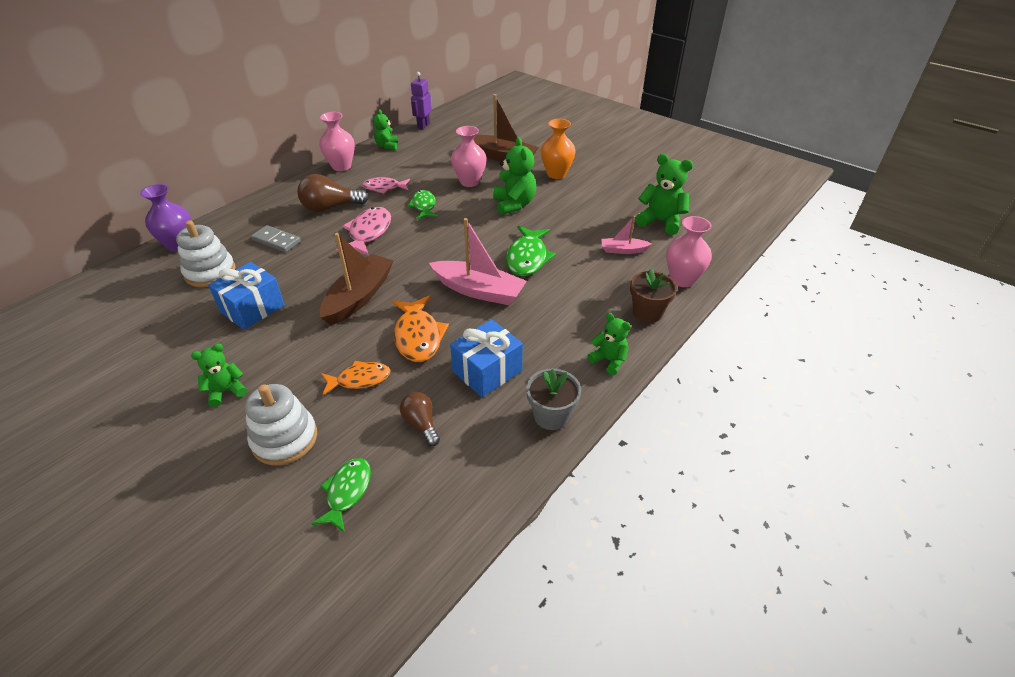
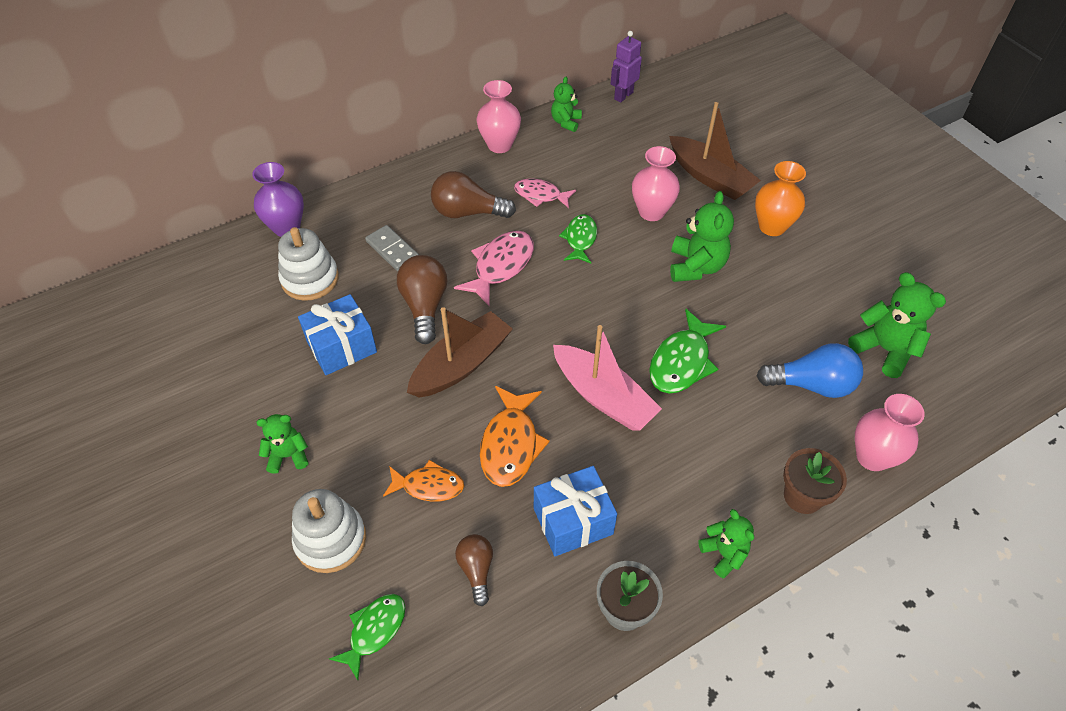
camera: 20 degrees right, 10 degrees up
(315, 268) = (425, 306): none -> brown light bulb
(623, 250) = (811, 384): pink boat -> blue light bulb

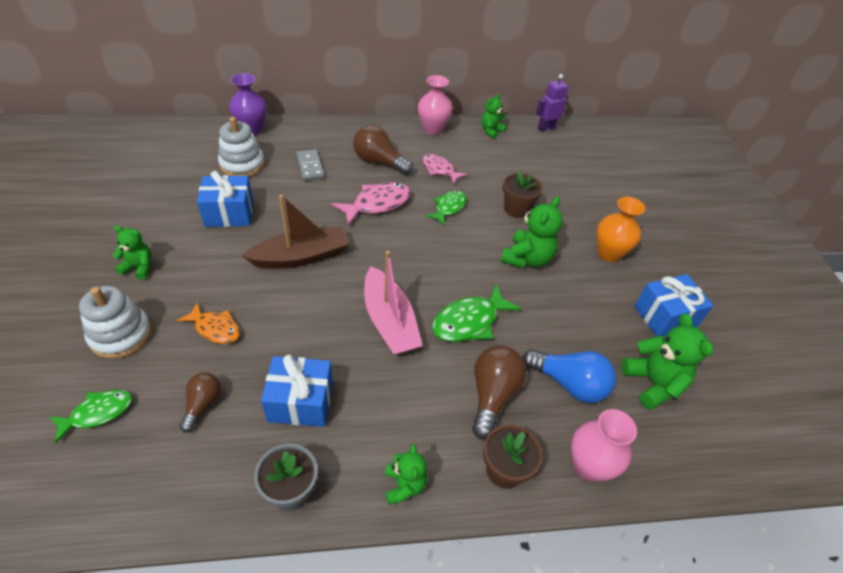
camera: 20 degrees right, 5 degrees down
(425, 306) = (305, 209): brown light bulb -> brown light bulb (492, 395)
(510, 444) = (295, 325): orange fish -> none
(651, 212) = (516, 209): pink vase -> brown flower pot
(710, 177) = (579, 202): brown boat -> none
(860, 275) = (665, 317): none -> blue gift

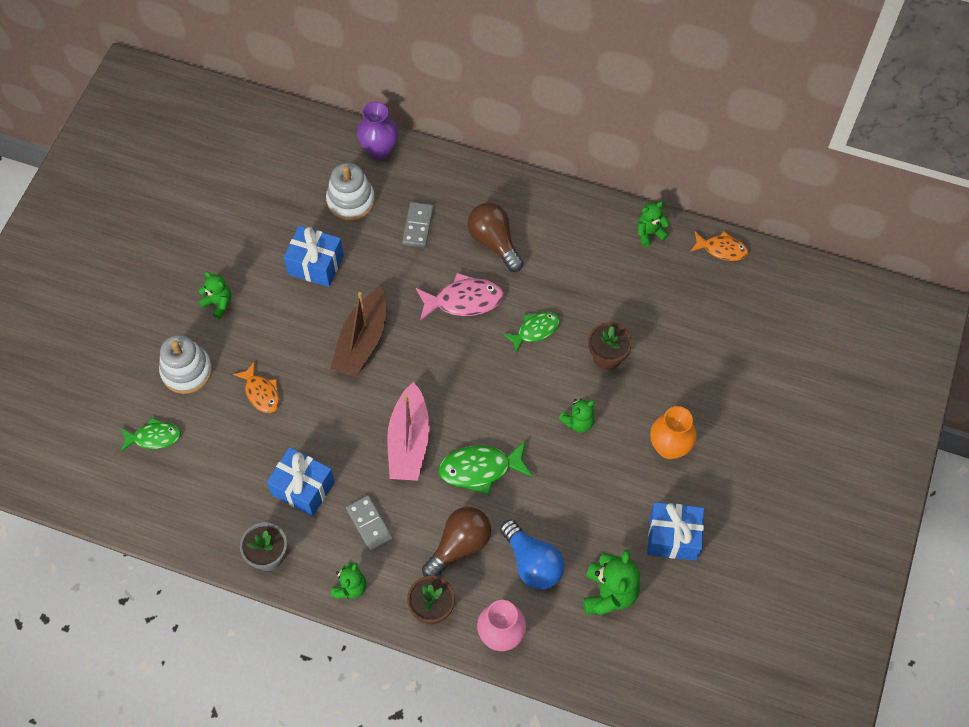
camera: 30 degrees right, 15 degrees up
(202, 404) = (229, 460): brown light bulb -> none
(301, 257) = (362, 341): brown boat -> brown boat turned 105 degrees clockwise
(391, 410) = (369, 524): none -> grey domino
(432, 129) = (581, 209): pink vase -> none
(439, 169) = (555, 274): pink fish -> none
(526, 259) = (578, 422): green teddy bear -> green teddy bear, size x0.62
(546, 128) = (721, 249): purple robot -> orange fish

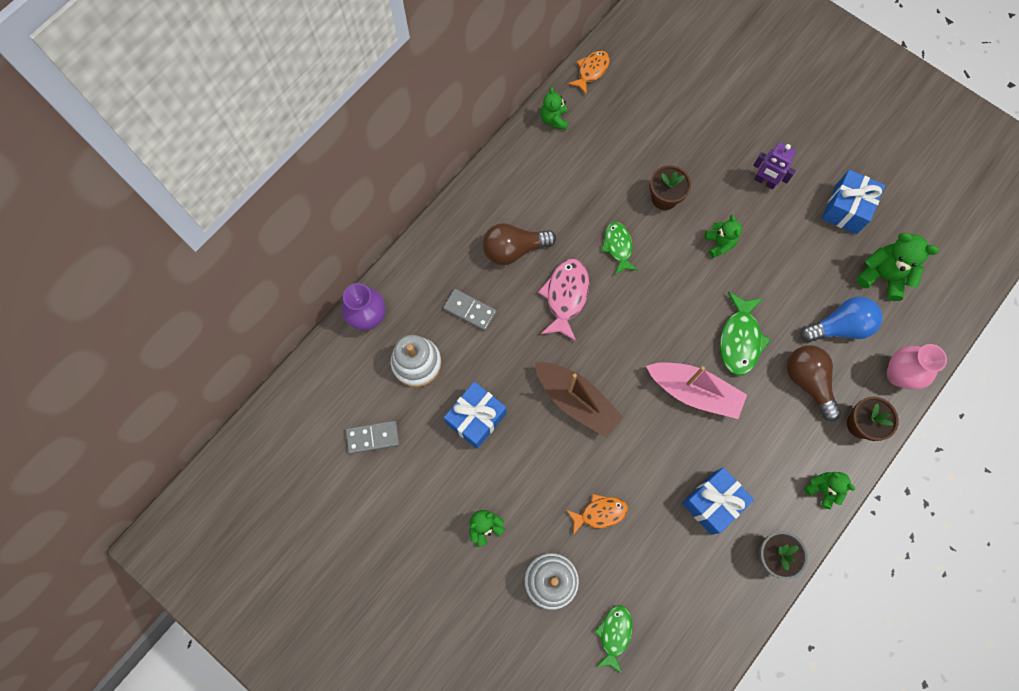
camera: 70 degrees left, 10 degrees up
(369, 524) = (766, 453): grey domino -> grey domino (373, 437)
(669, 447) = (764, 181): orange vase -> purple robot

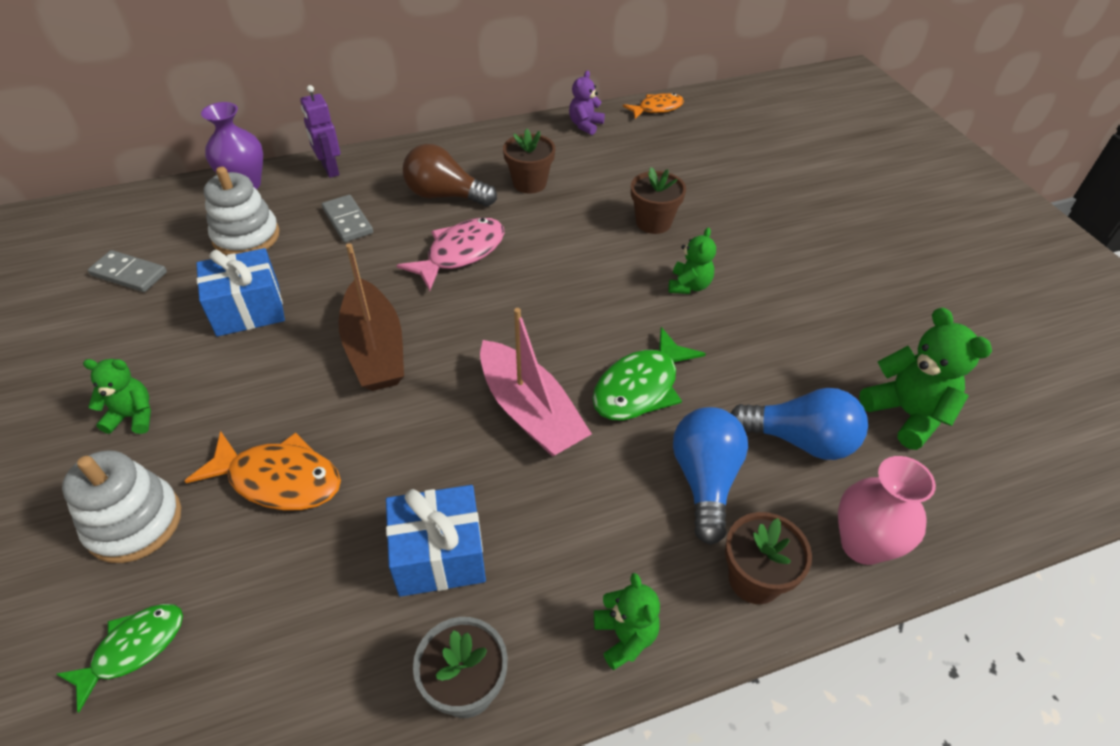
camera: 30 degrees right, 25 degrees down
(554, 119) = (585, 125): green teddy bear -> purple teddy bear
(560, 205) = (529, 183): none -> brown flower pot
(600, 513) = (279, 480): orange fish -> orange fish, size x1.50
(618, 247) = (561, 239): green fish -> none
(764, 181) = (793, 256): purple robot -> purple robot (330, 170)
(808, 382) = (705, 481): brown light bulb -> blue light bulb
(846, 209) = (892, 323): blue gift -> none

